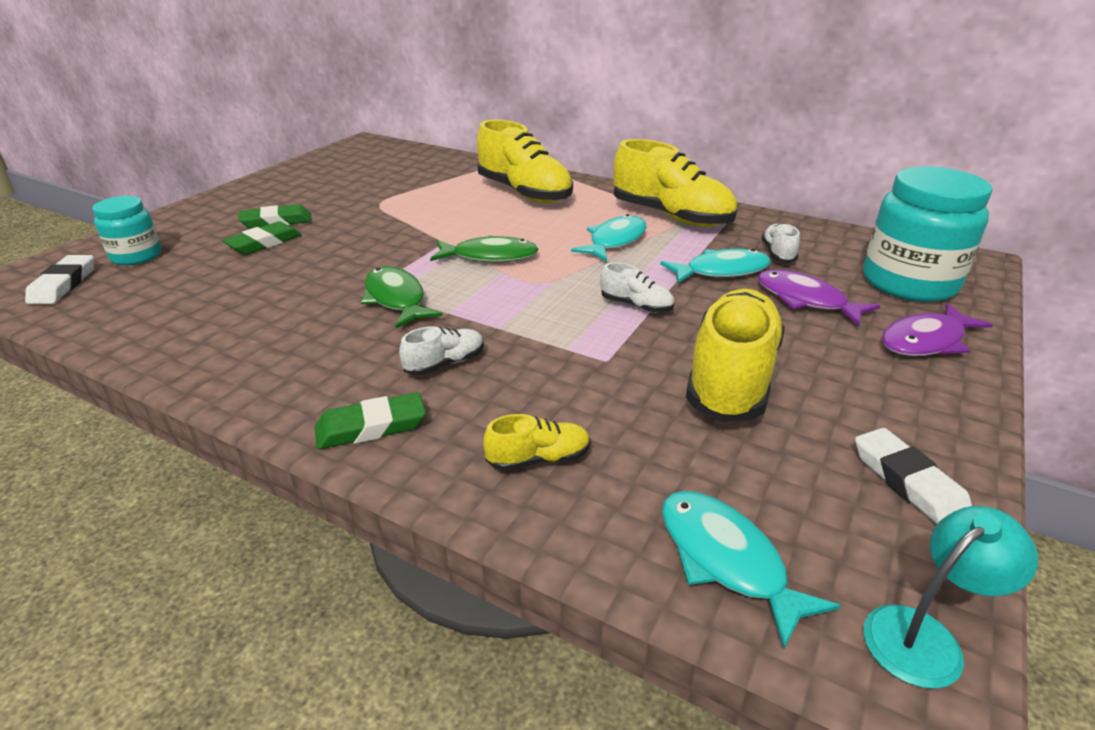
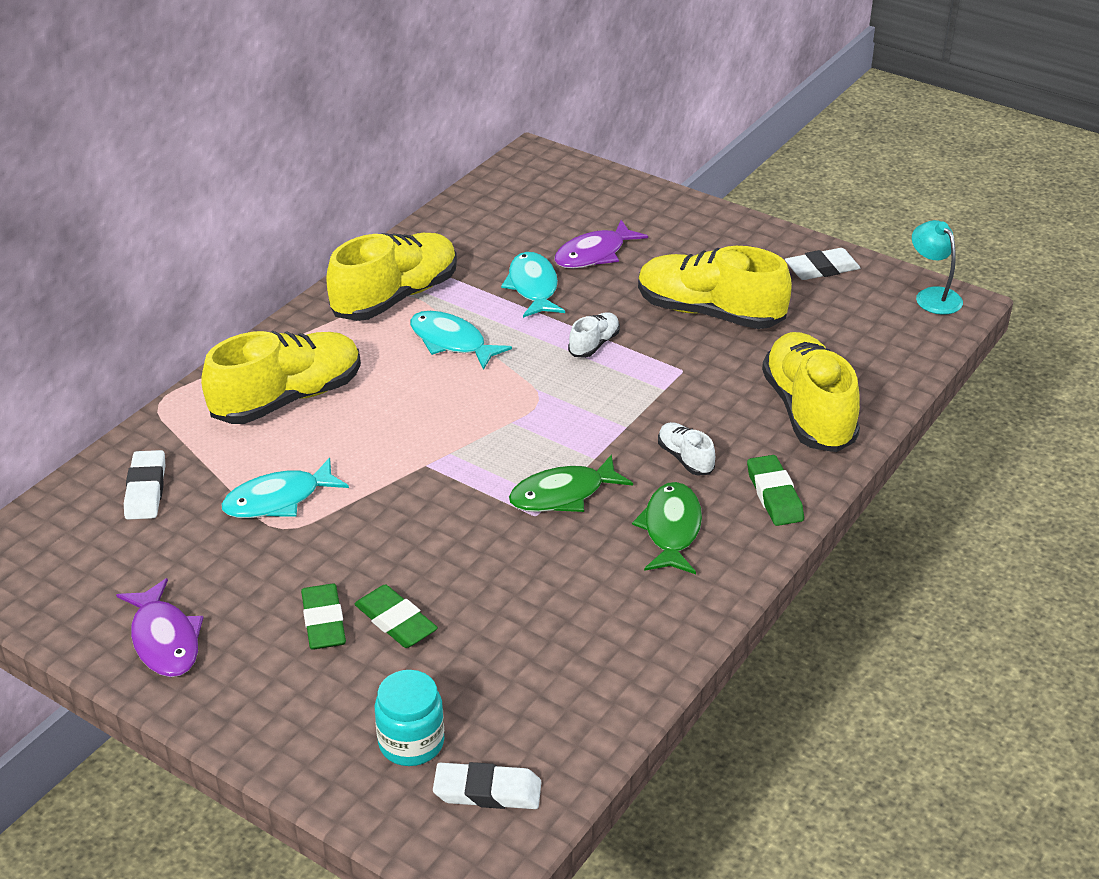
camera: 85 degrees left, 5 degrees up
(426, 167) = (146, 490): none -> white eraser
(490, 256) = (473, 430): green fish -> green fish (671, 529)
(538, 459) = (808, 412): yellow shoe -> yellow shoe, size x2.19
(726, 560) = (891, 347): turquoise fish -> turquoise fish (278, 500)
(778, 253) = (501, 249): white shoe -> none
(909, 283) = (570, 197): turquoise jar -> none
(926, 341) = (663, 216): purple fish -> purple fish (164, 639)

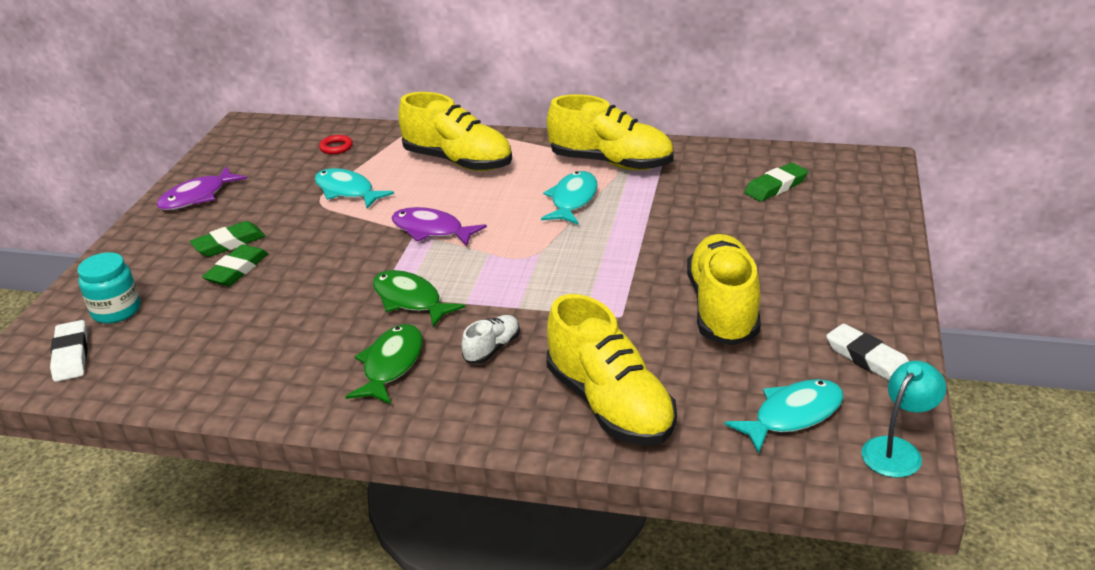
camera: 70 degrees right, 5 degrees down
(146, 490) = (336, 147): white eraser -> red ring
(533, 287) = (678, 213): turquoise fish -> turquoise fish (792, 415)
(594, 254) = (756, 227): purple fish -> purple fish (431, 230)
(594, 344) = (622, 262): white shoe -> none
(671, 529) = (391, 365): green fish -> green fish turned 60 degrees counterclockwise
(774, 495) = (468, 412): green eraser -> green eraser (776, 187)
(808, 412) = (610, 404): yellow shoe -> yellow shoe turned 90 degrees clockwise

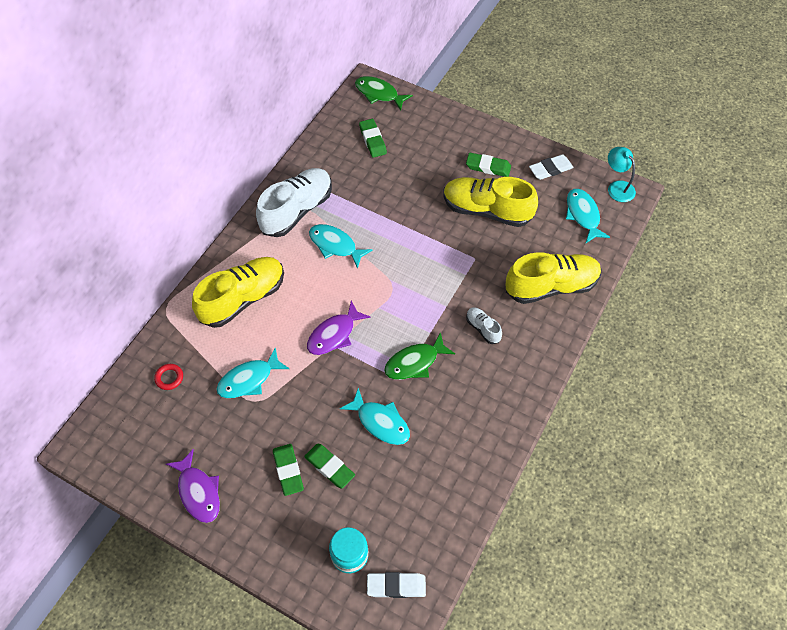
camera: 75 degrees left, 25 degrees up
(308, 293) = (380, 422): none -> turquoise fish
(391, 365) = (480, 384): green fish -> green fish (379, 94)
(611, 163) = (297, 211): yellow shoe -> white shoe
(814, 292) = (488, 167): none -> green eraser

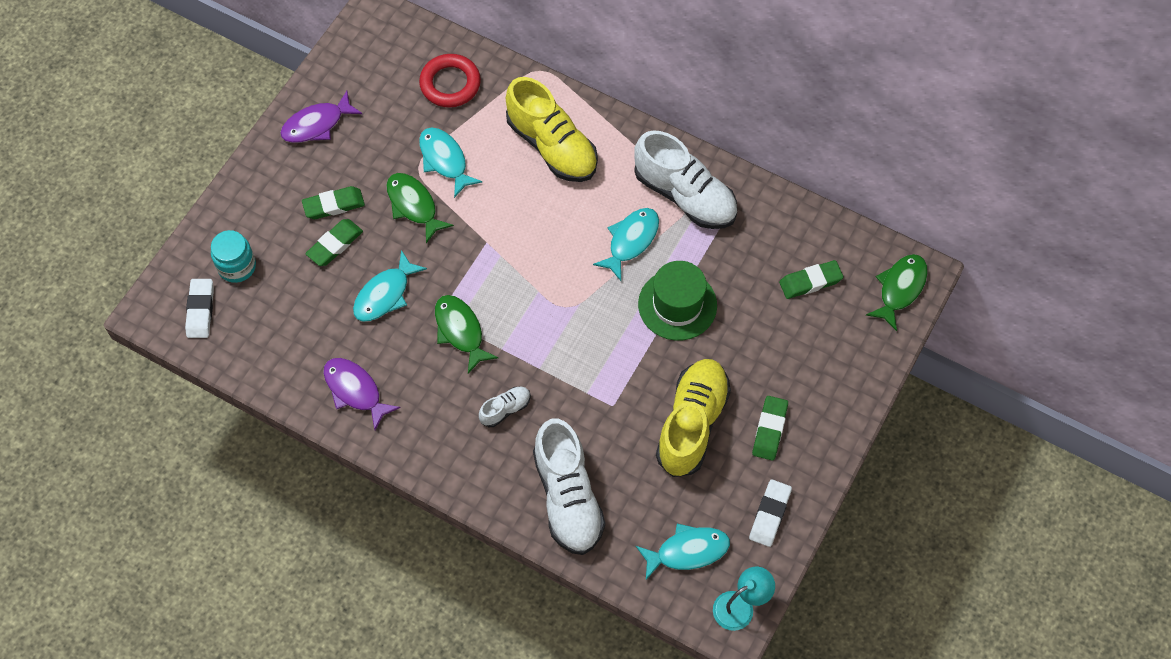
camera: 90 degrees right, 5 degrees up
(169, 378) = (450, 84): red ring -> red ring, size x1.92
(293, 403) = (413, 205): none -> green fish
(334, 334) = (501, 244): purple fish -> purple fish (355, 391)
(391, 217) = (677, 305): none -> green hat
(550, 169) = (770, 514): white eraser -> white eraser turned 45 degrees clockwise
(551, 286) = (568, 497): yellow shoe -> white shoe

